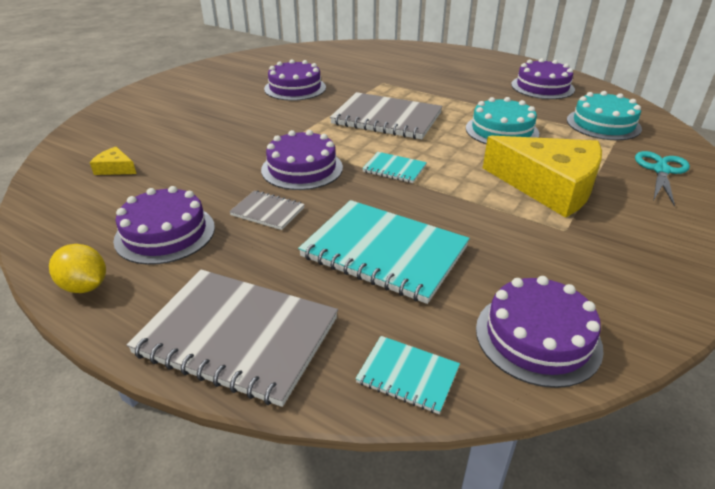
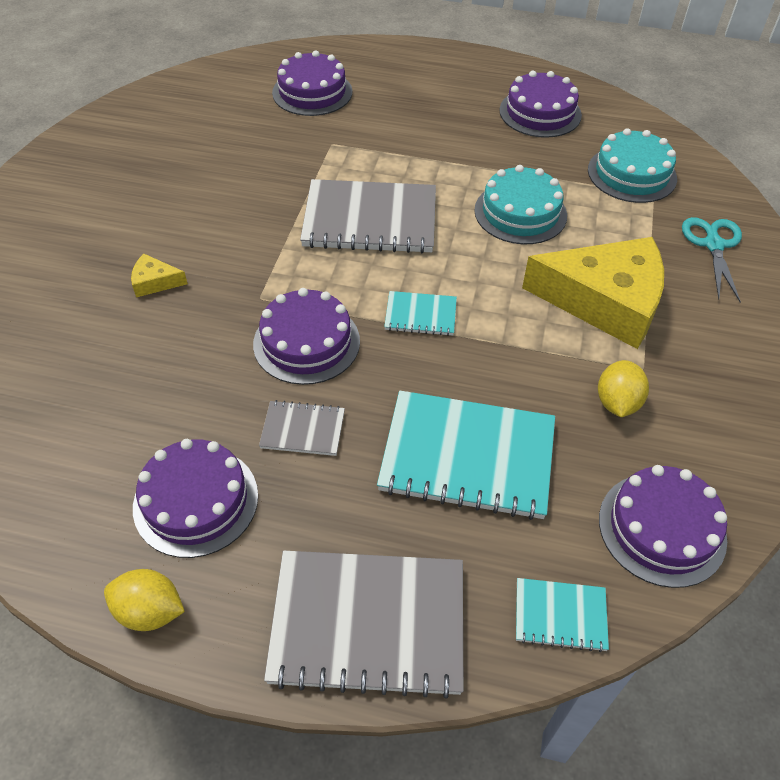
camera: 20 degrees left, 15 degrees up
(115, 168) = (53, 405): yellow cheese -> yellow cheese (155, 282)
(295, 88) = (215, 180): purple cake -> purple cake (312, 92)
(532, 246) = (617, 402): none -> yellow lemon

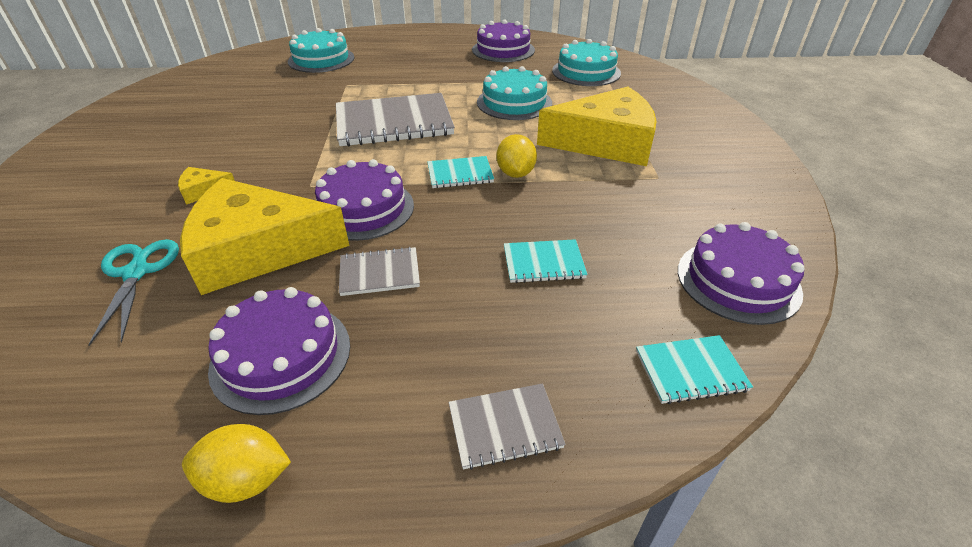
camera: 15 degrees left, 10 degrees down
(194, 373) = (257, 250): none -> yellow cheese
(312, 92) = (321, 59): purple cake -> turquoise cake
(368, 623) = (504, 427): grey notebook -> grey notebook, size x0.48
(467, 456) = (543, 263): turquoise notebook -> turquoise notebook, size x0.48
(617, 402) = (650, 202): yellow lemon -> yellow lemon (515, 173)
(713, 245) = (666, 100): turquoise scissors -> turquoise scissors (136, 272)

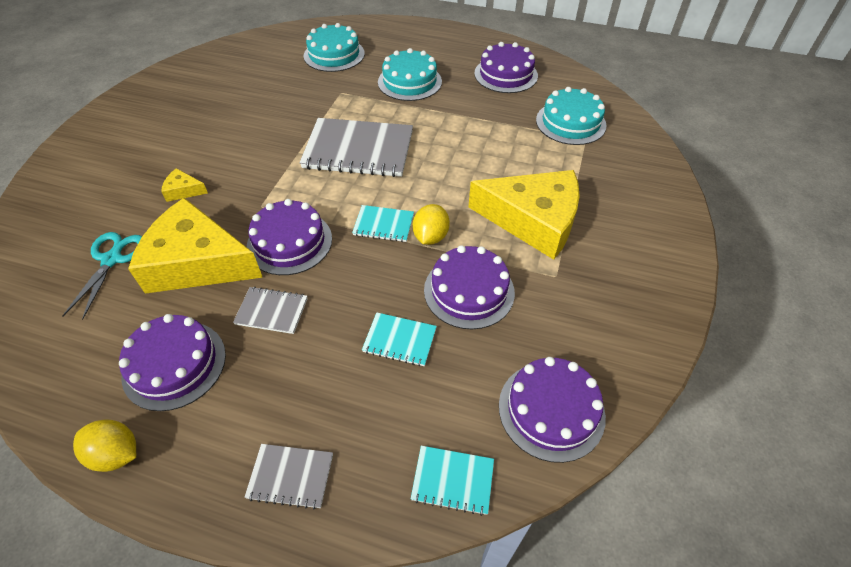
camera: 20 degrees right, 10 degrees up
(514, 102) = (477, 149): turquoise cake -> turquoise cake (409, 82)
(585, 206) = (469, 291): none -> purple cake

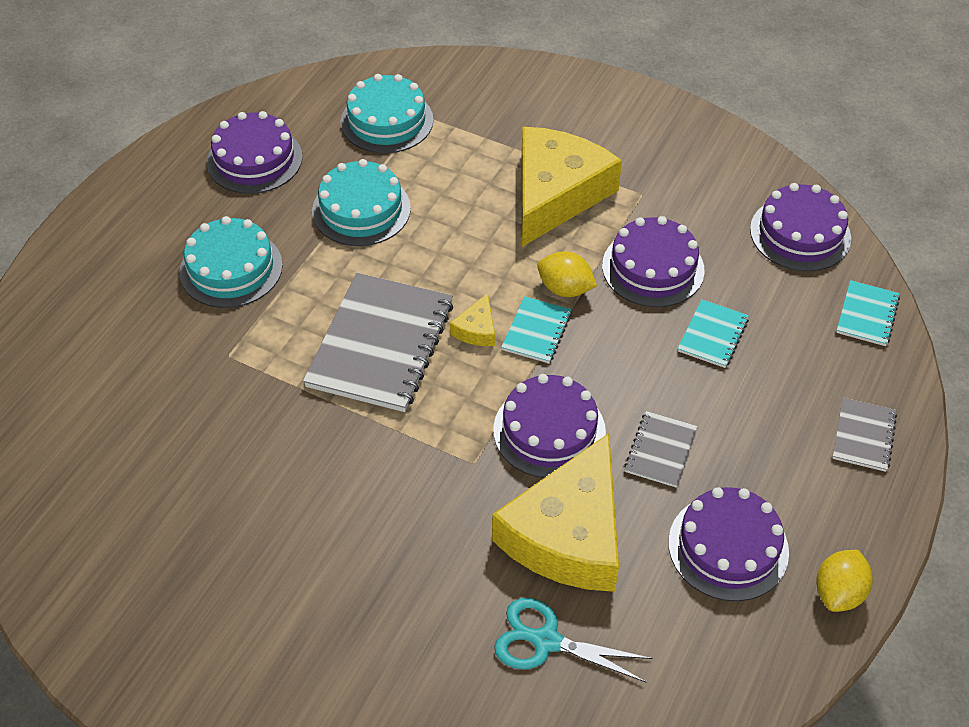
camera: 80 degrees left, 0 degrees up
(183, 190) = (417, 562): yellow cheese -> yellow cheese (477, 329)
(334, 54) = (110, 357): turquoise cake -> turquoise cake (361, 209)

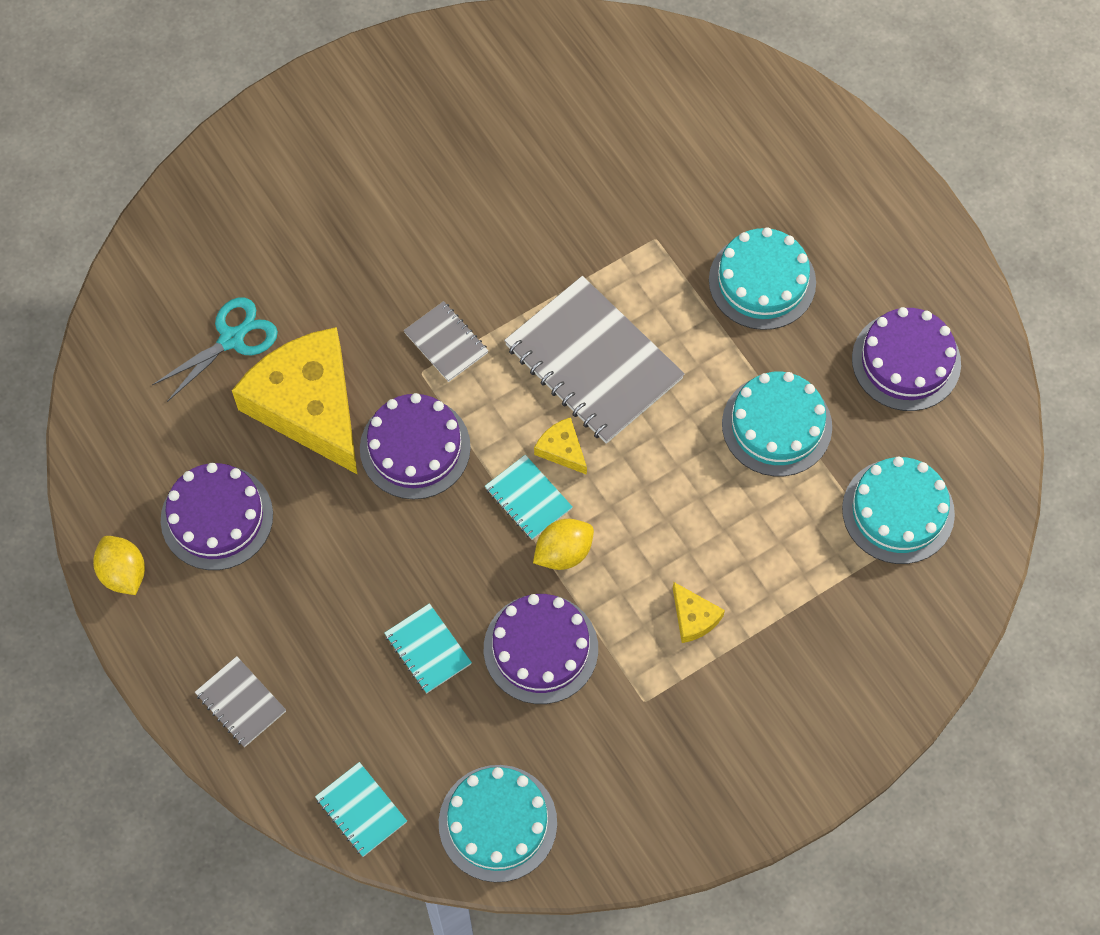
camera: 120 degrees right, 15 degrees up
(556, 194) = (694, 617): yellow cheese -> yellow cheese, size x0.40
(660, 450) = (337, 524): grey notebook -> grey notebook (446, 343)
(800, 234) = (497, 823): purple cake -> turquoise cake

